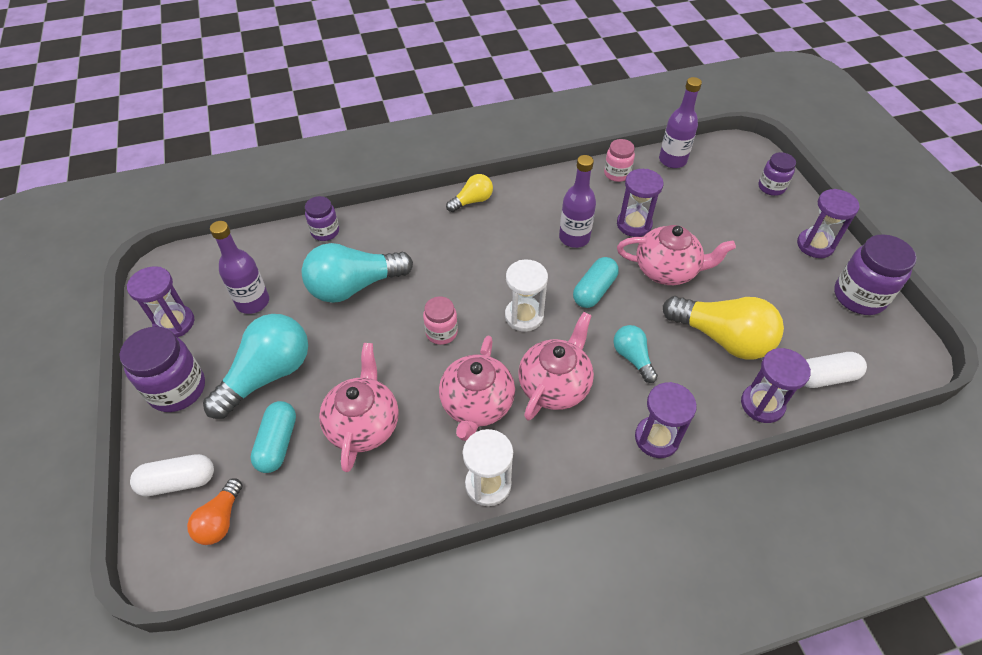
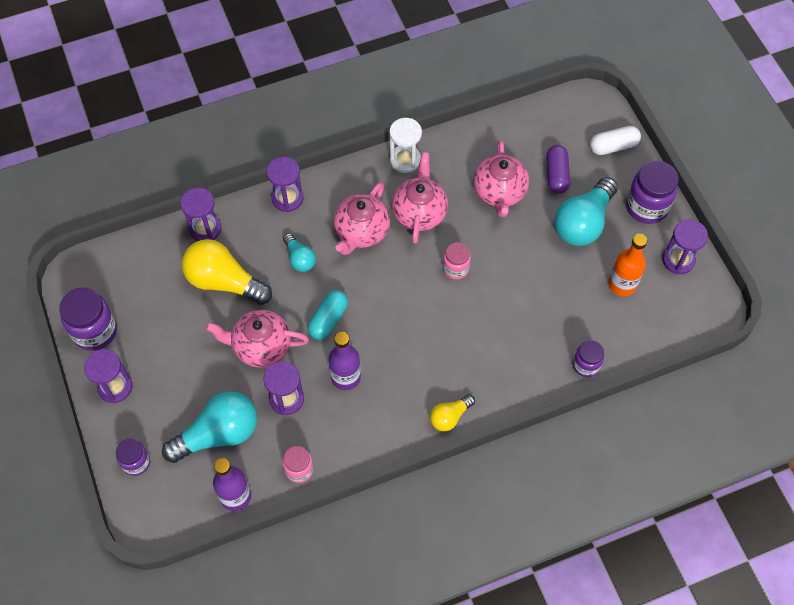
camera: 175 degrees right, 10 degrees up
(220, 520) = (575, 127): orange light bulb -> none
(253, 302) = (622, 284): purple bottle -> orange bottle
(278, 443) = (556, 175): turquoise capsule -> purple capsule
(354, 286) = (540, 307): turquoise light bulb -> turquoise light bulb (218, 434)
(524, 316) = (389, 289): white hourglass -> none
(825, 377) = (150, 254): white capsule -> none

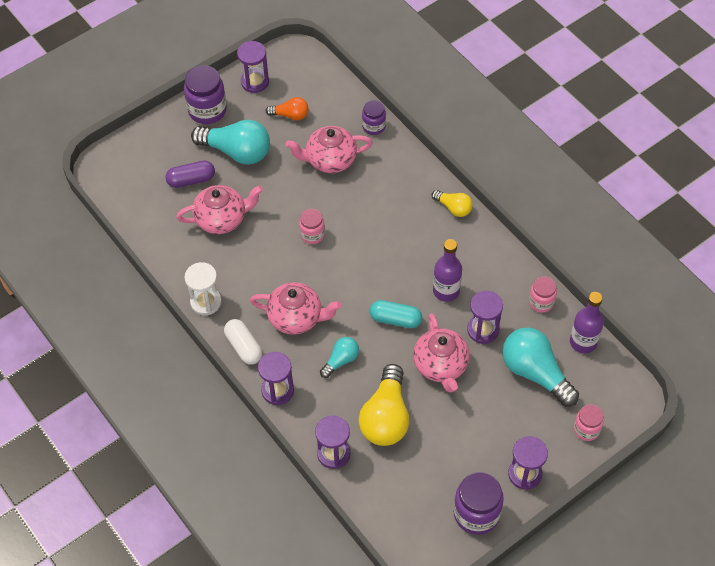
camera: 105 degrees left, 5 degrees down
(136, 462) = (586, 429): purple jar -> pink jar
(419, 212) = (261, 276): pink teapot -> pink teapot (330, 160)
(613, 146) = (148, 144): white capsule -> white capsule (243, 347)
(622, 284) = (290, 115): orange bottle -> orange light bulb

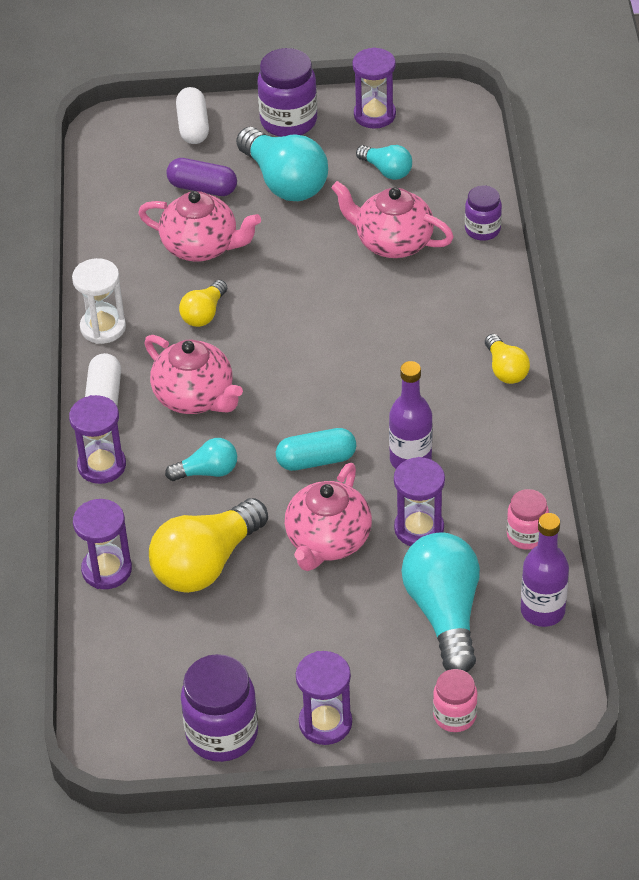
camera: 35 degrees right, 10 degrees down
(152, 142) = (193, 126): none -> white capsule
(258, 261) = (204, 313): none -> yellow light bulb
(290, 115) = (386, 170): orange light bulb -> turquoise light bulb
(312, 235) = (296, 315): pink jar -> none
(395, 319) = (316, 460): turquoise capsule -> turquoise capsule turned 60 degrees counterclockwise

